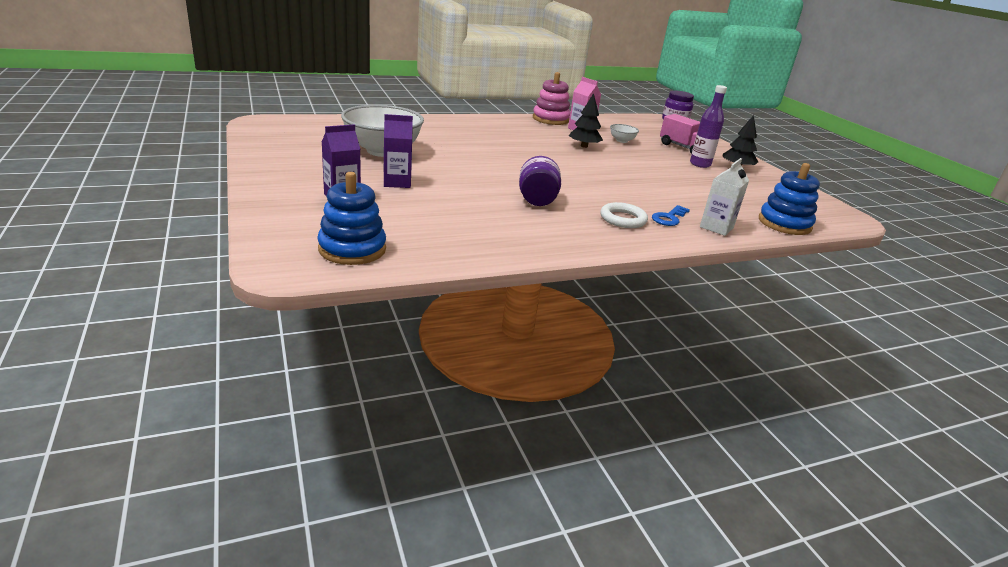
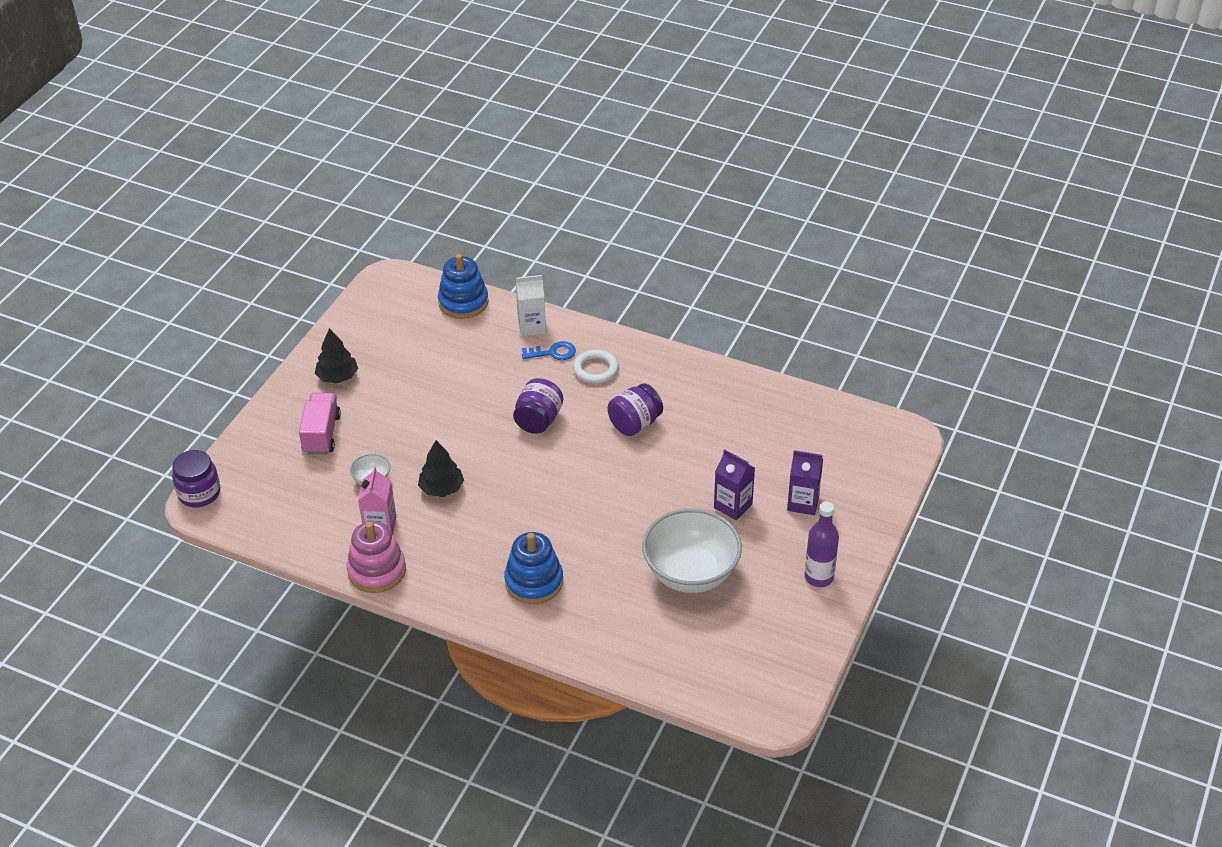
camera: 130 degrees left, 15 degrees up
(352, 249) = (847, 434): blue stacking toy -> blue stacking toy (534, 582)
(598, 183) = (538, 420): none -> purple jar
(700, 164) = (367, 400): purple bottle -> purple bottle (819, 577)

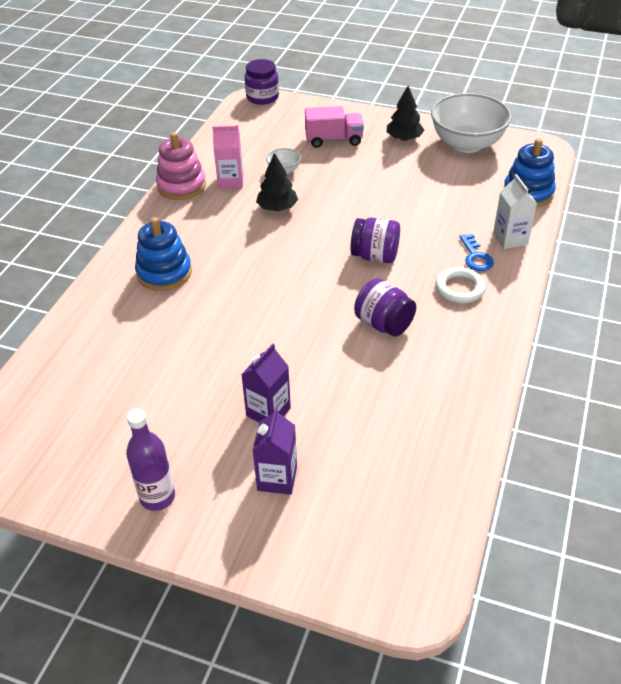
camera: 85 degrees right, 0 degrees up
(691, 573) = (169, 382): white bowl -> white bowl (467, 144)

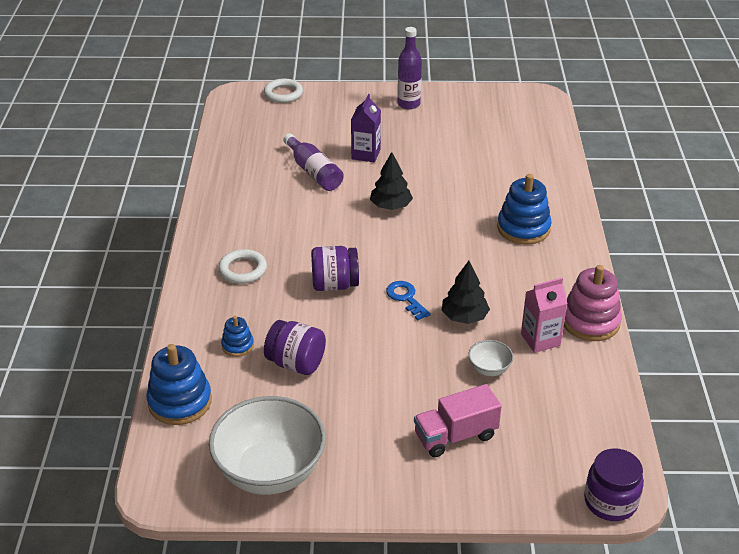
camera: 160 degrees right, 5 degrees down
(277, 478) = (339, 124): purple carton -> none
(335, 580) = (283, 94): none -> white ring
(345, 398) = (313, 172): none -> purple bottle
(383, 324) = (303, 226): purple jar -> purple jar (296, 363)
(404, 138) = (361, 461): black tree -> black tree (391, 206)
(475, 256) = (232, 305): blue key -> blue key (406, 298)
(476, 223) = (237, 345): none -> blue stacking toy
(510, 239) = (198, 333): white carton -> none

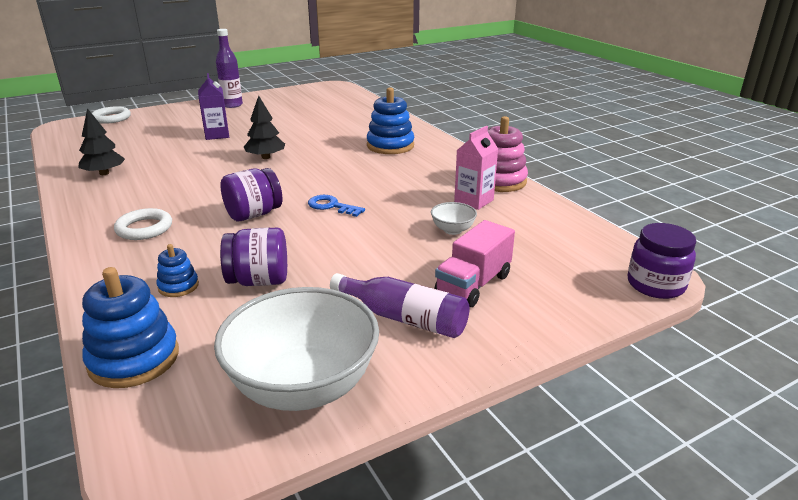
camera: 30 degrees left, 10 degrees down
(313, 172) = (175, 153): purple bottle -> purple bottle (404, 318)
(464, 317) = (396, 204): black tree -> black tree (104, 173)

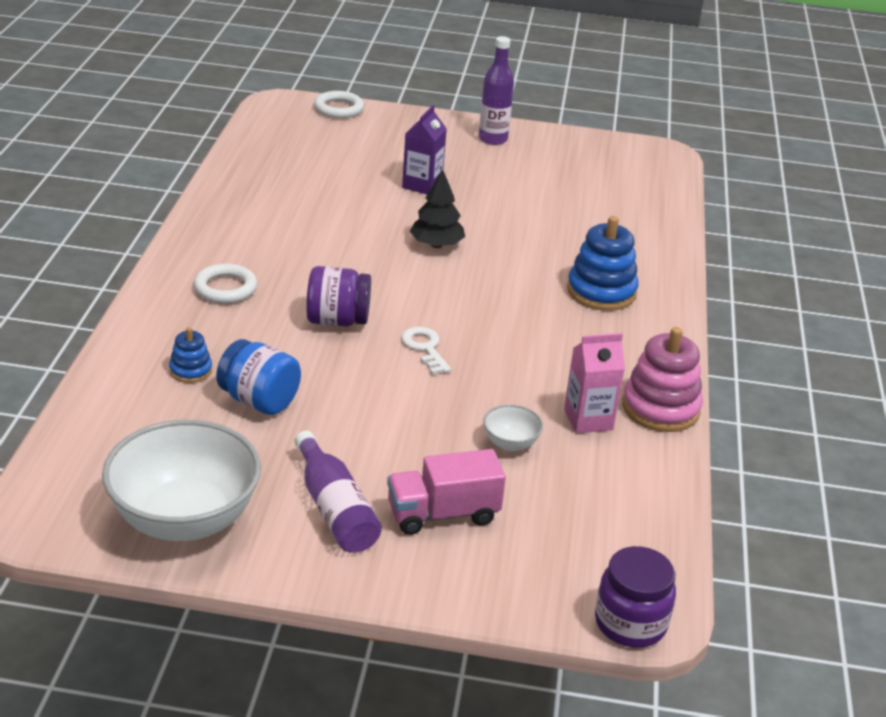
camera: 35 degrees right, 5 degrees up
(104, 173) = (256, 195): black tree -> none
(134, 359) = (95, 423): blue stacking toy -> none
(259, 281) = (259, 401): purple jar -> blue jar
(331, 206) = (425, 348): blue key -> white key

